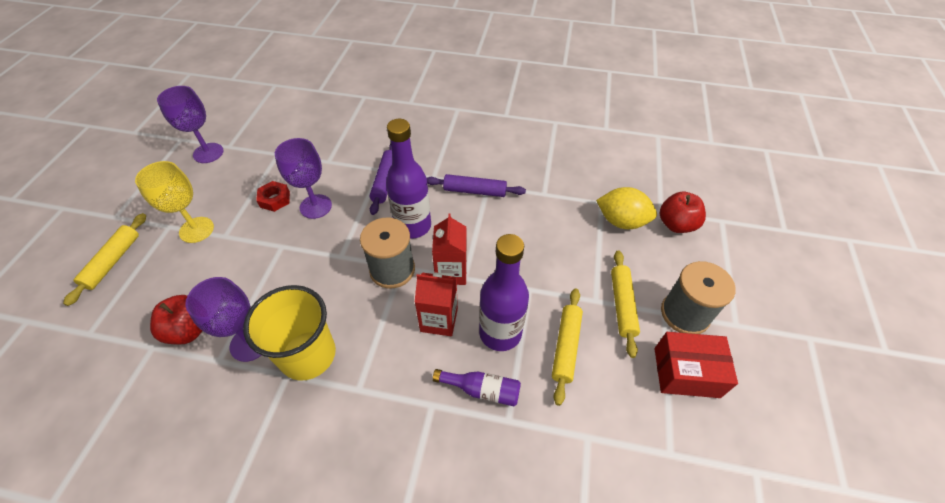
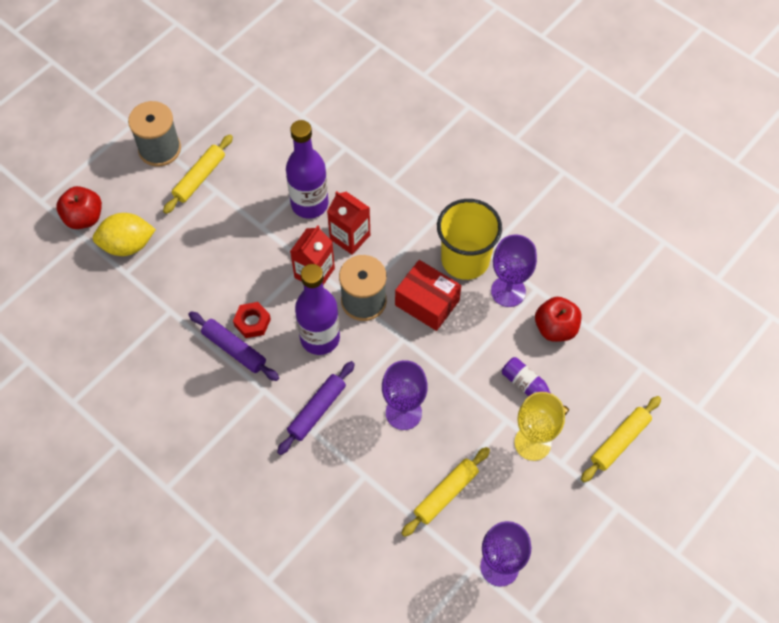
camera: 150 degrees left, 10 degrees up
(275, 199) = (442, 445): red nut -> red nut (252, 322)
(482, 390) = (350, 173): purple bottle -> purple bottle (530, 389)
(566, 347) = (269, 171): yellow rolling pin -> yellow rolling pin (445, 494)
(621, 221) = (127, 245): yellow lemon -> yellow lemon turned 60 degrees counterclockwise
(686, 372) = (201, 116): red box -> red box (427, 303)

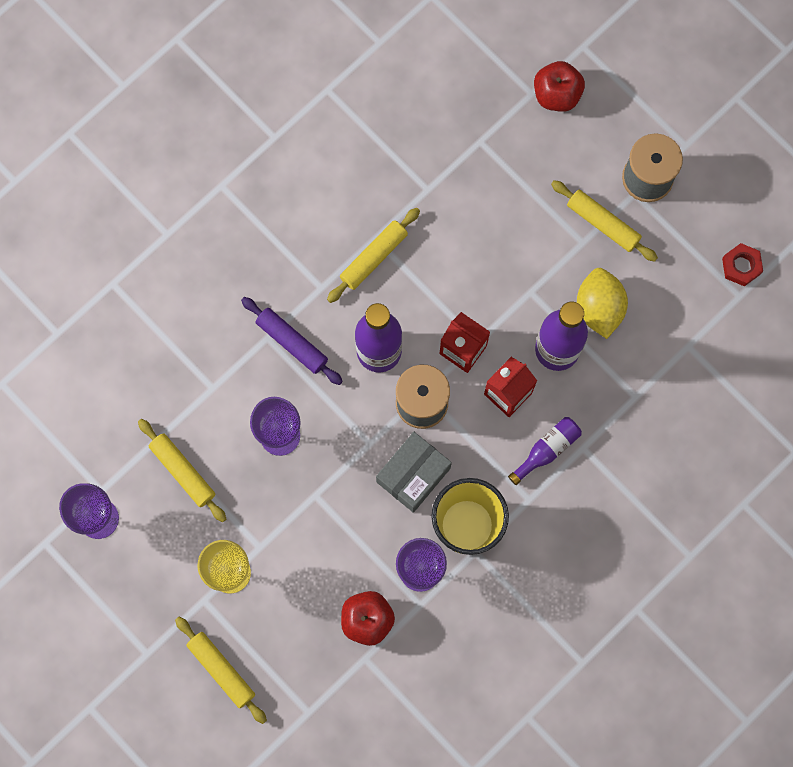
camera: 95 degrees right, 15 degrees up
(127, 245) = (516, 143): yellow lemon -> yellow lemon (599, 308)
(234, 349) = (373, 257): purple rolling pin -> yellow rolling pin
(252, 322) = (405, 278): red nut -> red nut (741, 266)
(427, 303) = (413, 475): red box -> grey box
(530, 389) = (294, 579): purple bottle -> purple bottle (547, 450)

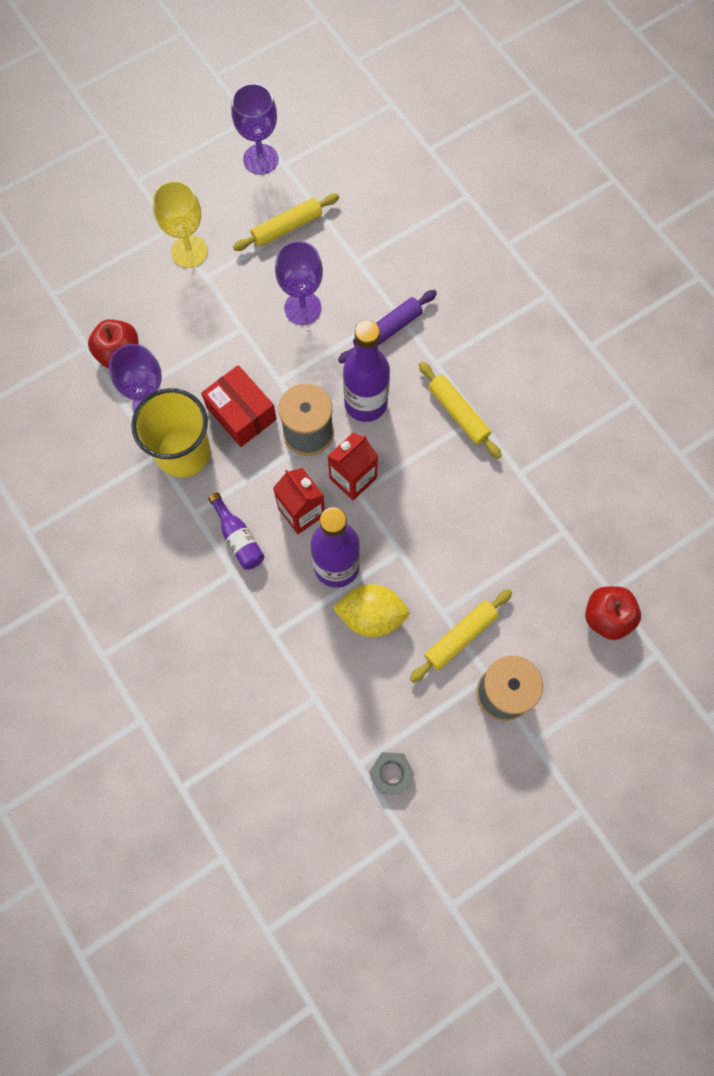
camera: 100 degrees right, 5 degrees down
(221, 670) = (107, 233): yellow rolling pin -> none
(413, 475) = (241, 414): grey box -> red box
(741, 266) = (391, 773): red nut -> grey nut

